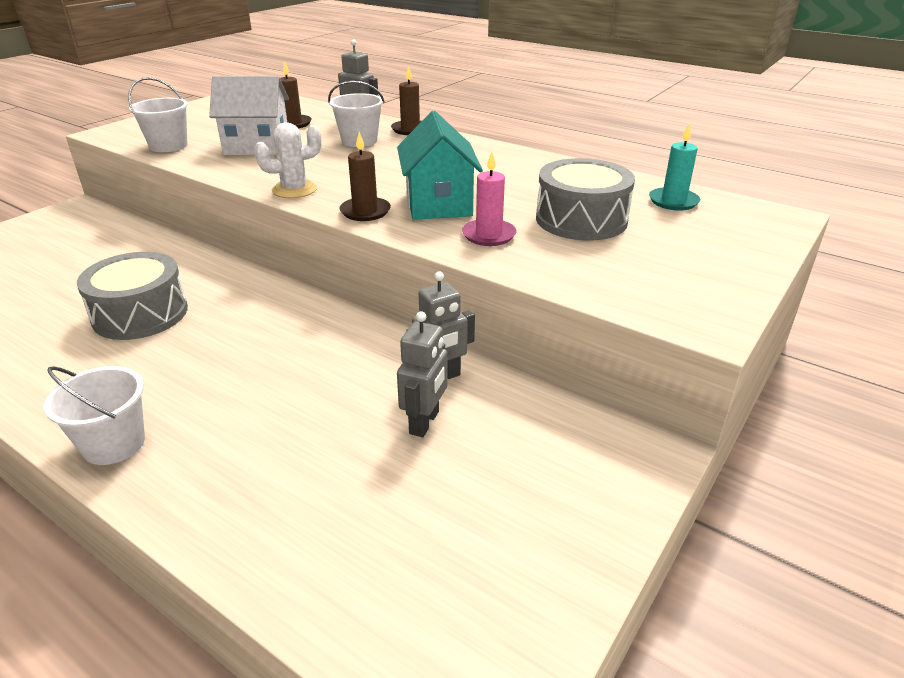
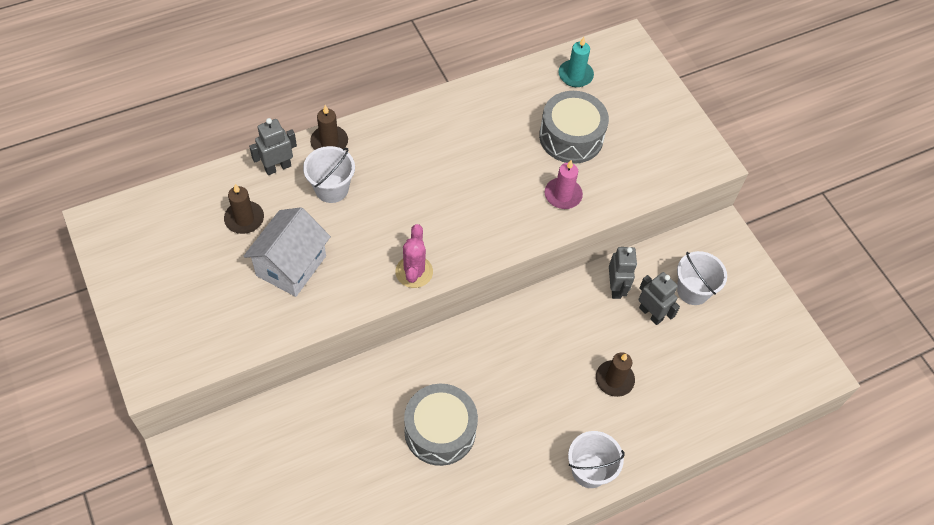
camera: 65 degrees left, 25 degrees up
(168, 146) = (237, 332): white bucket -> white bucket (693, 290)
(294, 190) = (414, 272): white cactus -> pink cactus
(365, 211) = (484, 244): brown candle -> brown candle (614, 379)
(438, 204) = (498, 197): turquoise house -> none

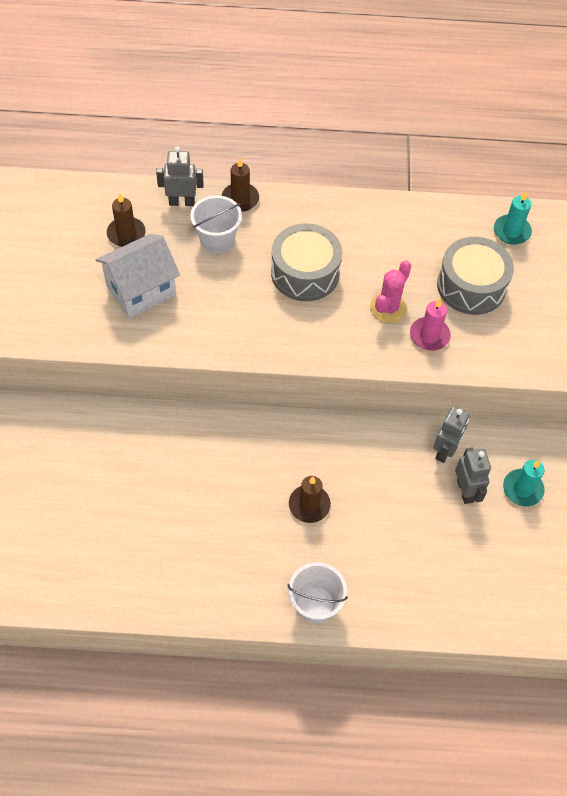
camera: 30 degrees right, 0 degrees up
(414, 272) = (245, 343): pink cactus -> pink cactus (388, 308)
(440, 431) = (199, 500): grey drum -> grey drum (305, 273)
(614, 379) = (391, 534): brown candle -> brown candle (309, 505)
(693, 290) = (522, 489): white bucket -> turquoise candle

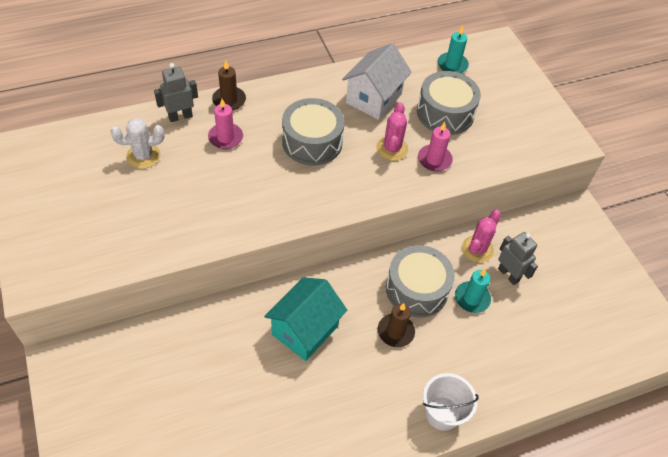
camera: 25 degrees left, 5 degrees down
(126, 234) = (143, 156): brown candle -> white cactus
(141, 290) = (179, 198): white house -> white house (373, 98)
(217, 240) = (225, 137): white bucket -> pink candle
(217, 468) = (305, 330): none -> turquoise house
(355, 469) = (417, 289): none -> grey drum
(445, 451) = (477, 249): grey robot -> pink cactus
(522, 489) = (548, 257): turquoise candle -> turquoise candle (472, 298)

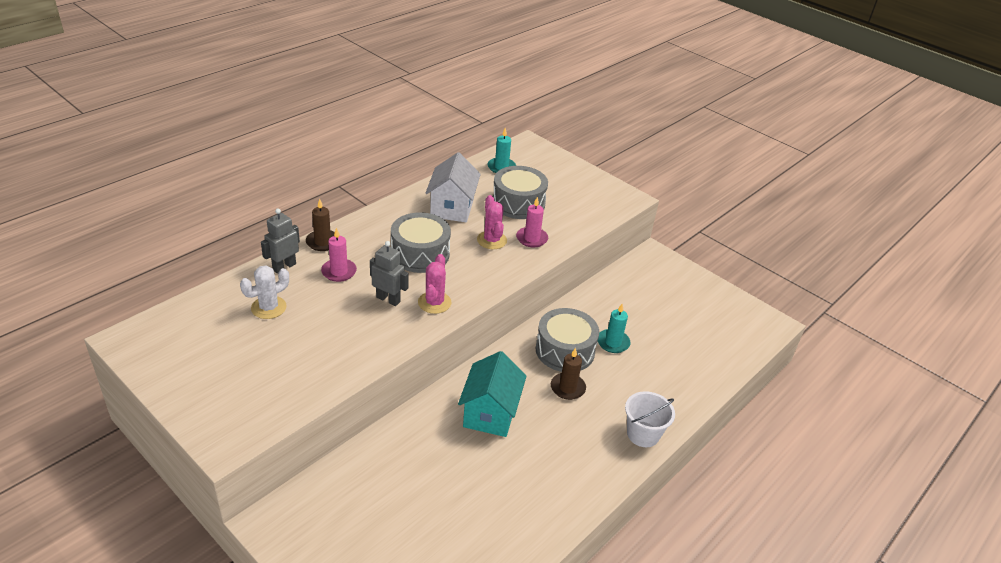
camera: 25 degrees left, 15 degrees down
(477, 249) = (594, 306): pink cactus -> pink cactus (434, 302)
(508, 274) = (630, 316): grey robot -> grey robot (388, 299)

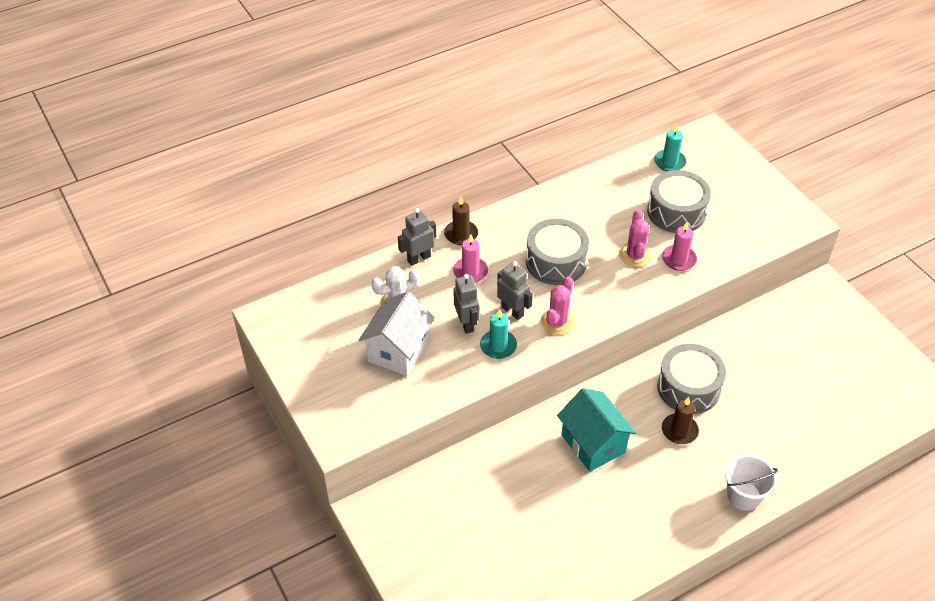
camera: 20 degrees right, 10 degrees up
(344, 316) = (466, 323): none -> grey robot
(452, 208) = (602, 209): white house -> white house (398, 350)
(490, 413) = (593, 443): turquoise house -> turquoise house turned 60 degrees counterclockwise
(613, 343) = (743, 387): turquoise candle -> turquoise candle (498, 346)

